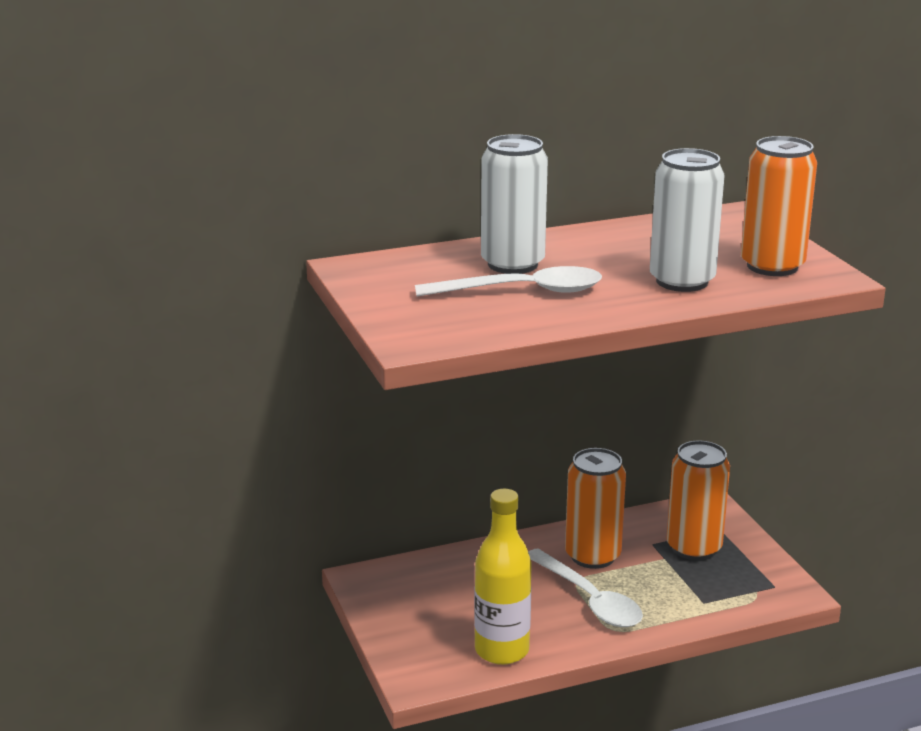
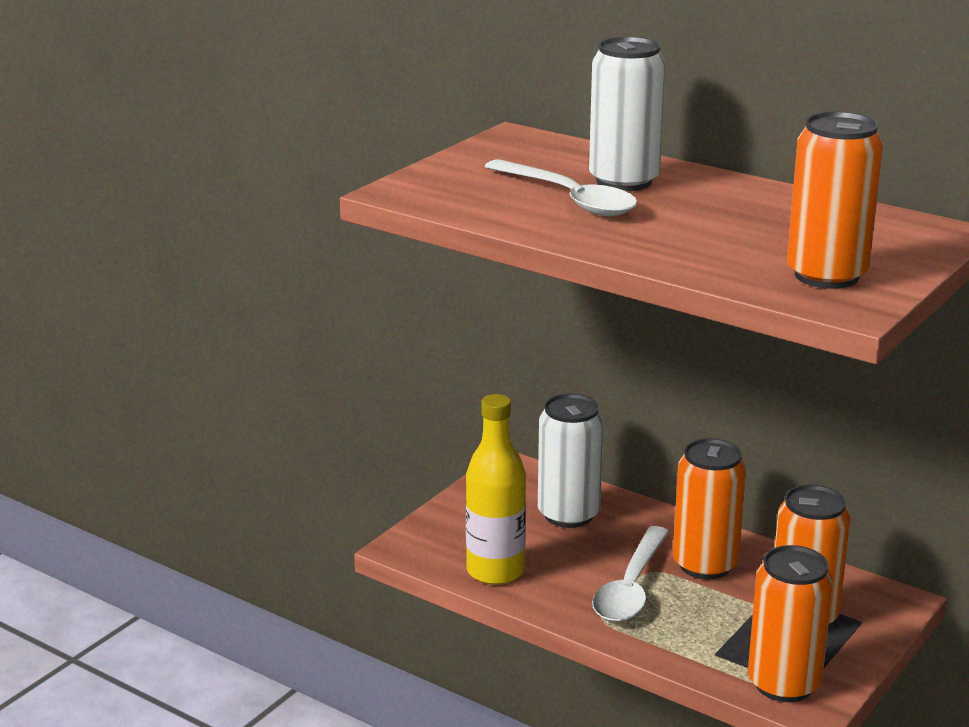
camera: 55 degrees right, 0 degrees up
(682, 281) = (709, 248): white can -> white can (568, 514)
(763, 591) = (783, 684): none -> orange can

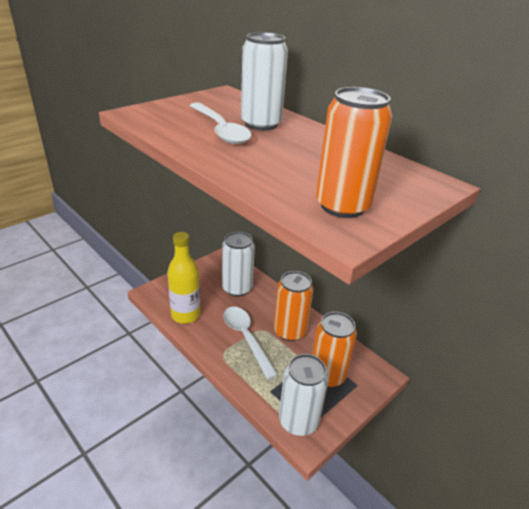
camera: 10 degrees right, 10 degrees up
(631, 588) = (246, 338): white spoon -> white spoon turned 120 degrees clockwise
(783, 684) = (298, 421): orange can -> white can

